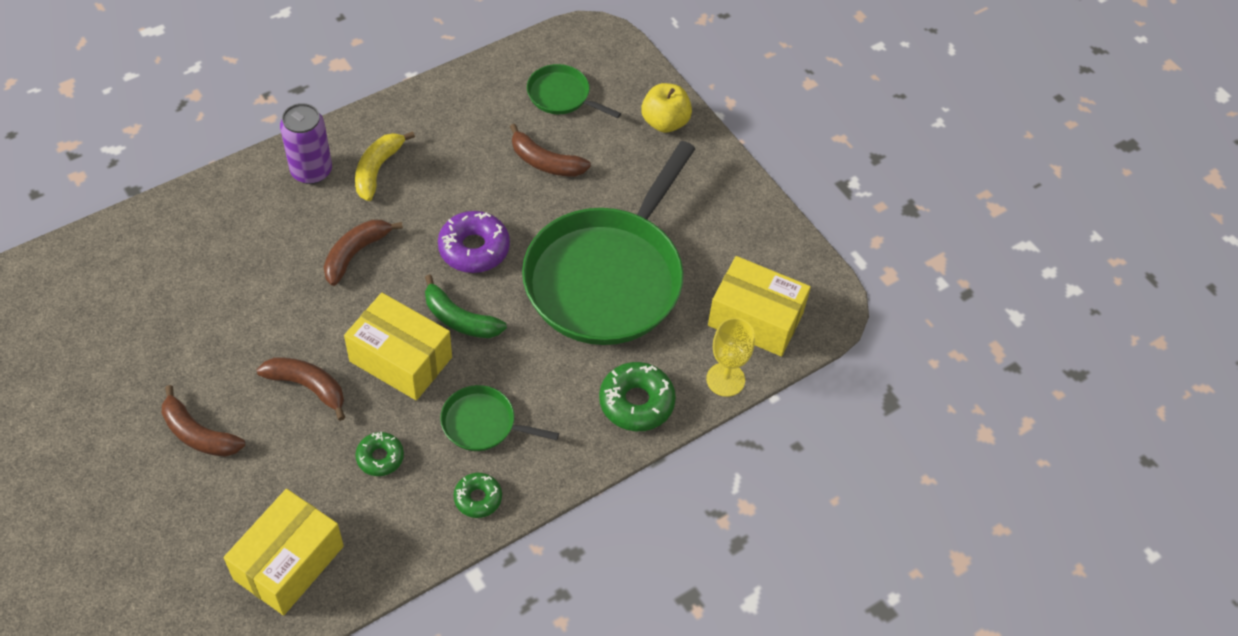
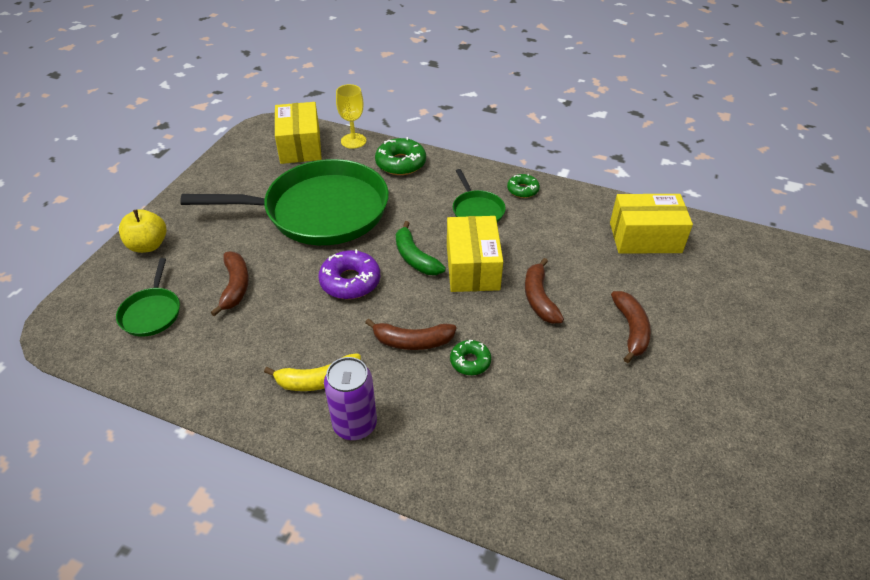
camera: 120 degrees left, 10 degrees down
(380, 457) = (545, 238): green donut -> green donut (470, 361)
(459, 319) = (415, 257): green banana -> green banana turned 150 degrees clockwise

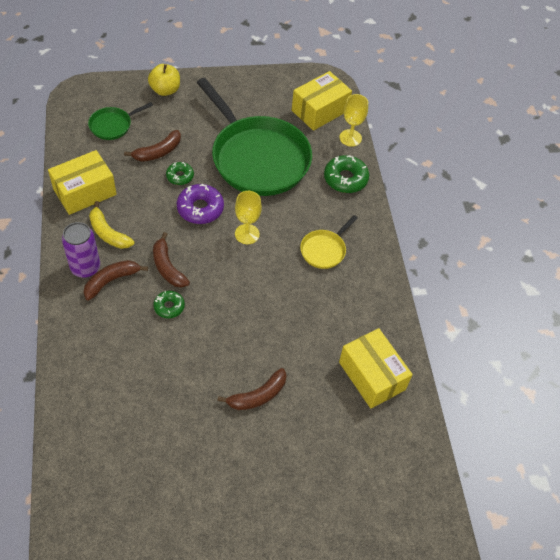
camera: 55 degrees right, 10 degrees up
(415, 257) = (247, 234): green banana -> yellow goblet
(472, 267) = (259, 272): yellow box -> yellow box (85, 192)
(477, 210) = (324, 250): green pan -> yellow pan
(522, 190) = (371, 270): green donut -> green donut (180, 176)
(539, 298) = (254, 325): brown banana -> brown banana (111, 281)

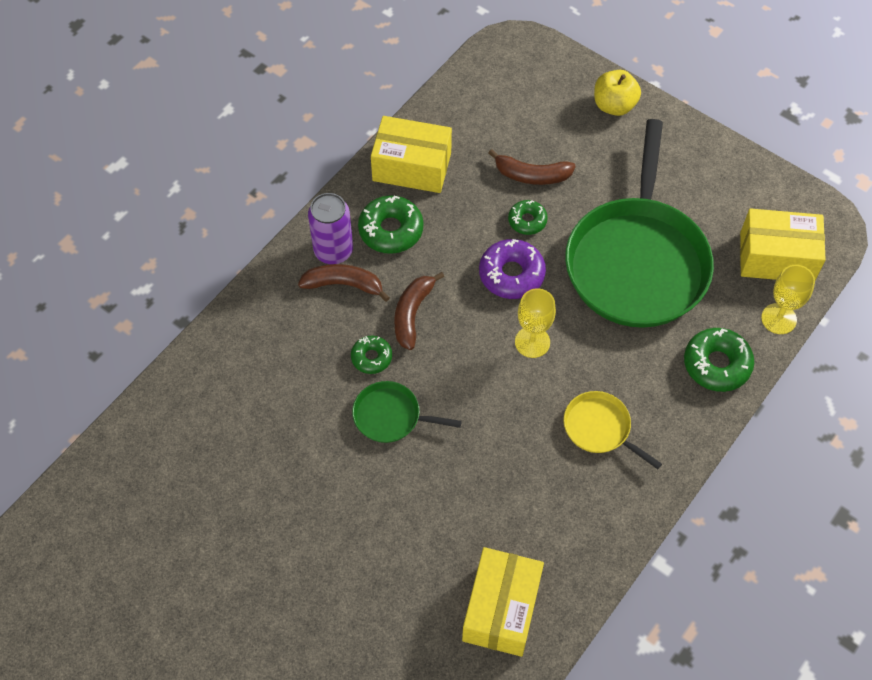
camera: 50 degrees right, 5 degrees up
(108, 233) = (391, 230): yellow banana -> green donut
(113, 125) = (514, 109): green pan -> green pan (390, 416)
(257, 395) = (363, 524): brown banana -> none
(324, 250) = (600, 428): yellow pan -> yellow pan turned 45 degrees clockwise

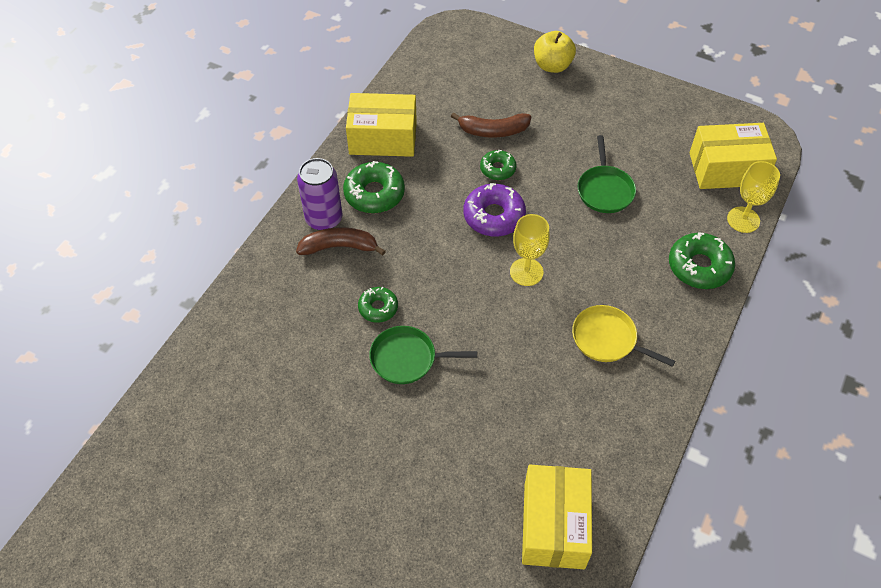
camera: 10 degrees left, 5 degrees down
(412, 314) = (409, 263): brown banana -> none
(637, 262) = (605, 190): green pan -> green pan, size x0.43

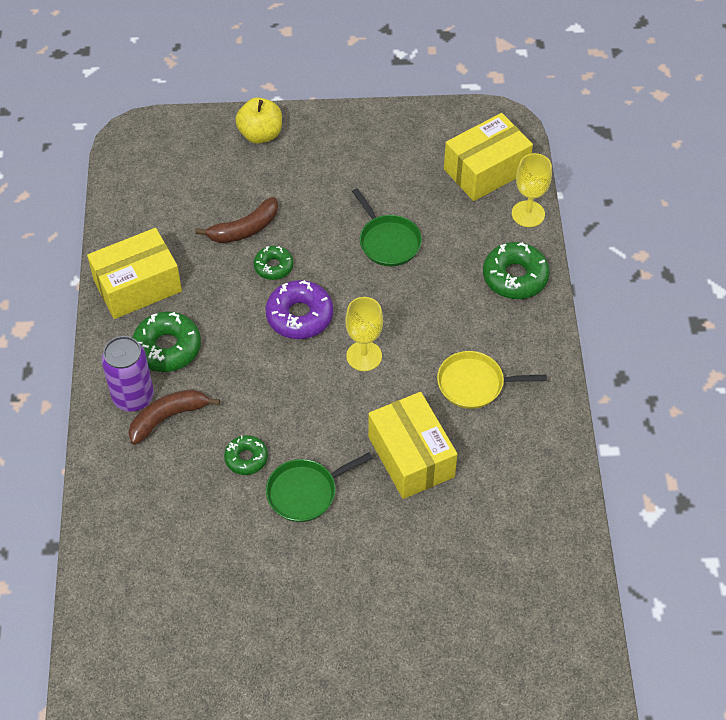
camera: 30 degrees left, 0 degrees up
(554, 525) = (526, 571): yellow box -> yellow box (411, 456)

